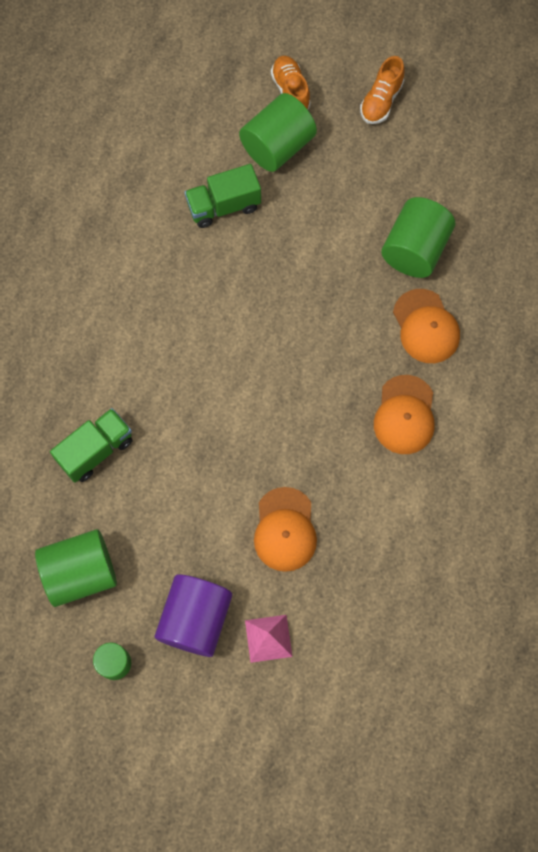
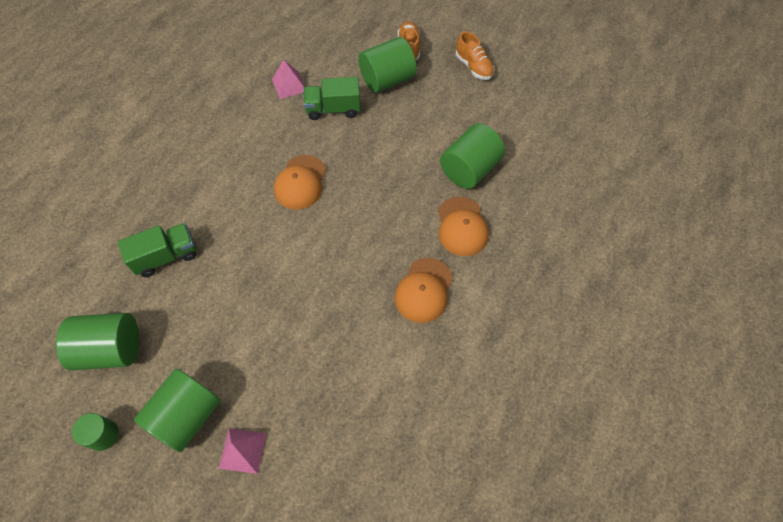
camera: 15 degrees right, 10 degrees down
(155, 184) = (289, 85): none -> pink pyramid
(195, 619) = (187, 415): purple cylinder -> green cylinder
(285, 529) = (292, 358): orange cap -> orange cap (300, 182)
(381, 101) = (473, 67): orange shoe -> orange shoe turned 75 degrees counterclockwise

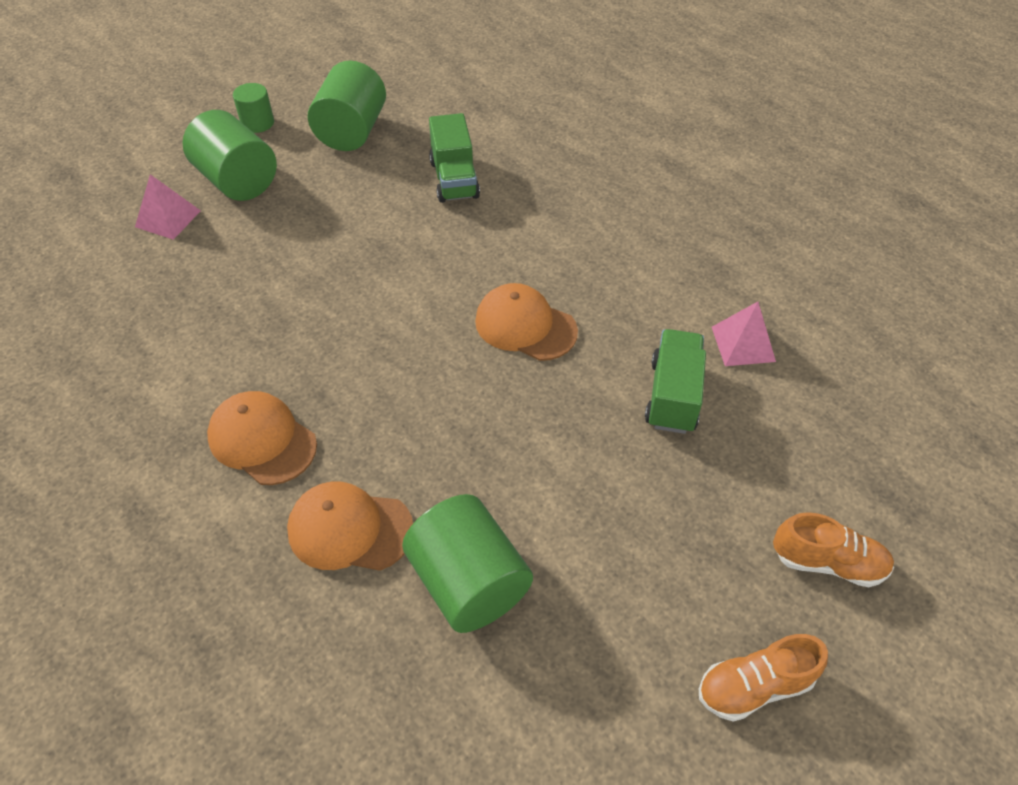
camera: 105 degrees right, 10 degrees down
(387, 80) = (735, 498): green cylinder -> none

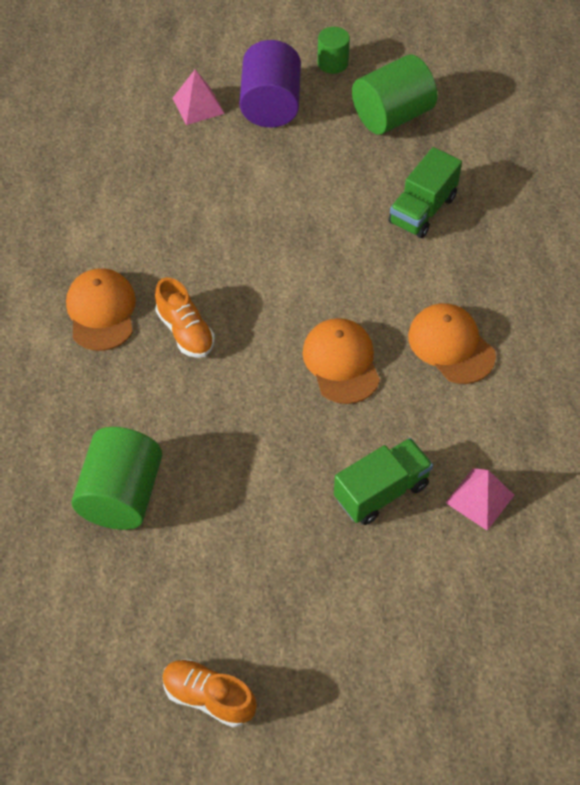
camera: 45 degrees right, 5 degrees up
(237, 181) = (270, 105): green cylinder -> purple cylinder
(349, 529) = (92, 407): orange cap -> orange cap (451, 345)
(827, 562) = (344, 679): orange shoe -> orange shoe (185, 331)

